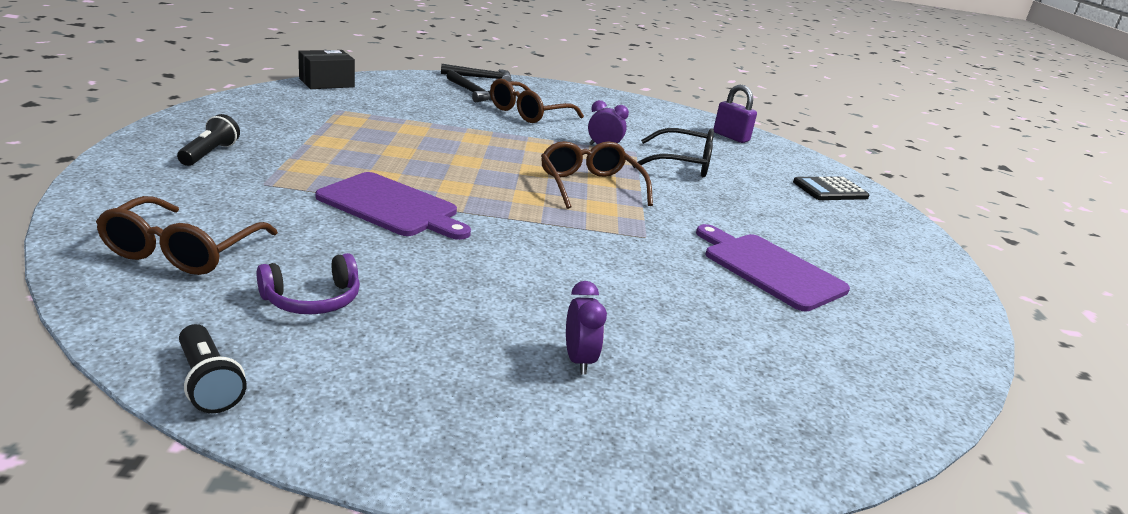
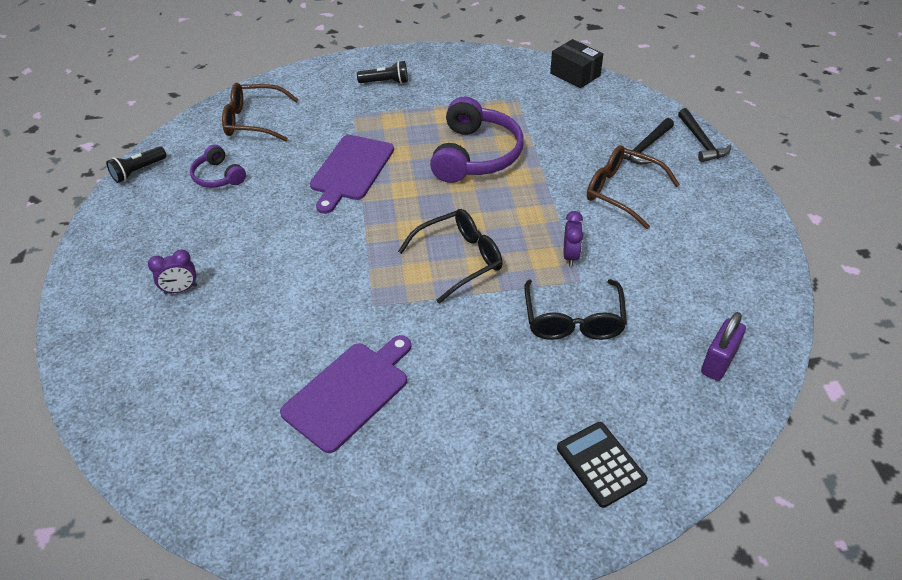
camera: 85 degrees right, 20 degrees up
(423, 146) = (475, 155): none -> purple headphones
(590, 186) = (459, 259): brown glasses -> black glasses

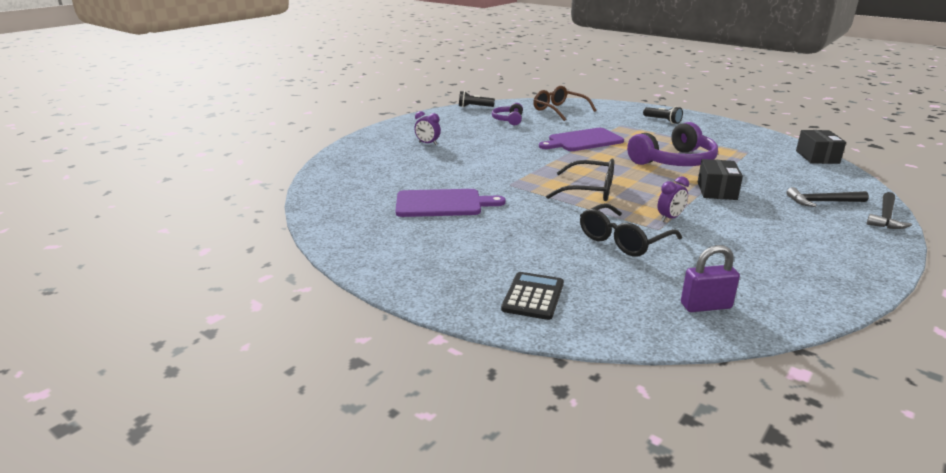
camera: 45 degrees right, 20 degrees down
(559, 184) = (716, 191): none -> black box
(622, 192) = (763, 211): brown glasses -> none

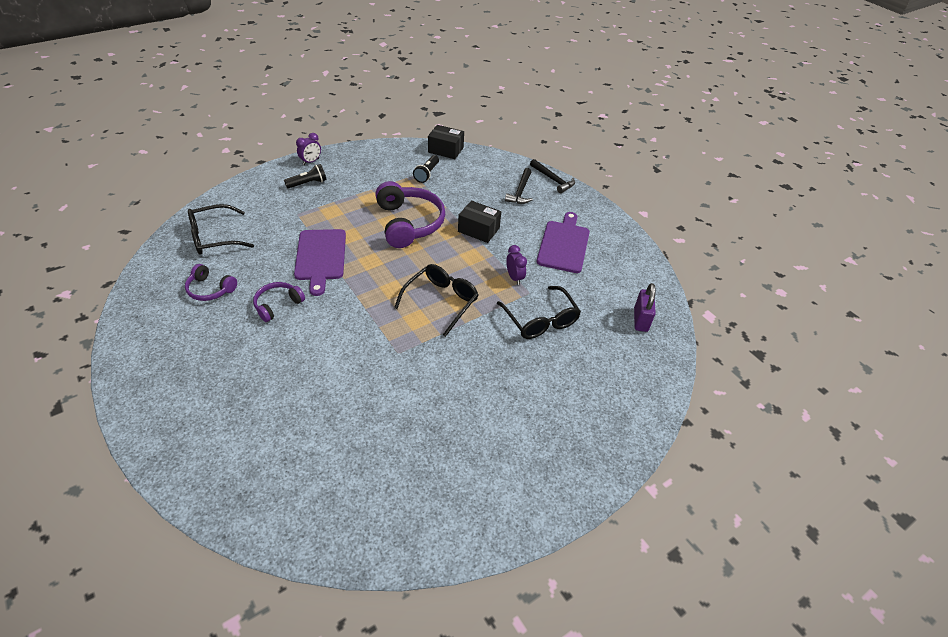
camera: 75 degrees left, 20 degrees up
(427, 143) = (234, 388): purple clock -> purple clock (311, 162)
(442, 204) = (418, 421): purple cutting board -> purple cutting board (564, 245)
(474, 107) = (132, 303): black flashlight -> black flashlight (427, 174)
(515, 139) = (278, 305): none -> purple headphones
(533, 296) = (610, 408): black calculator -> none
(559, 110) = (214, 237): brown glasses -> black glasses

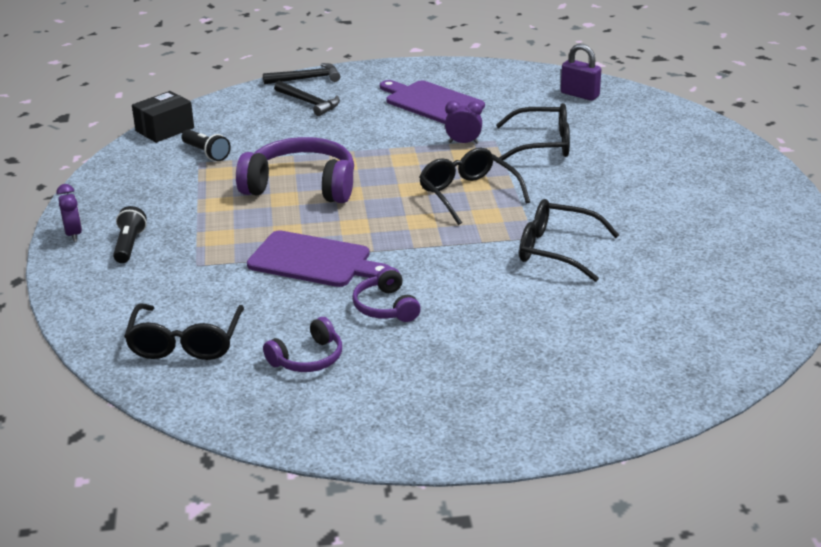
camera: 60 degrees left, 15 degrees down
(385, 370) = (556, 250): none -> black glasses
(478, 230) = (358, 144): black box -> none

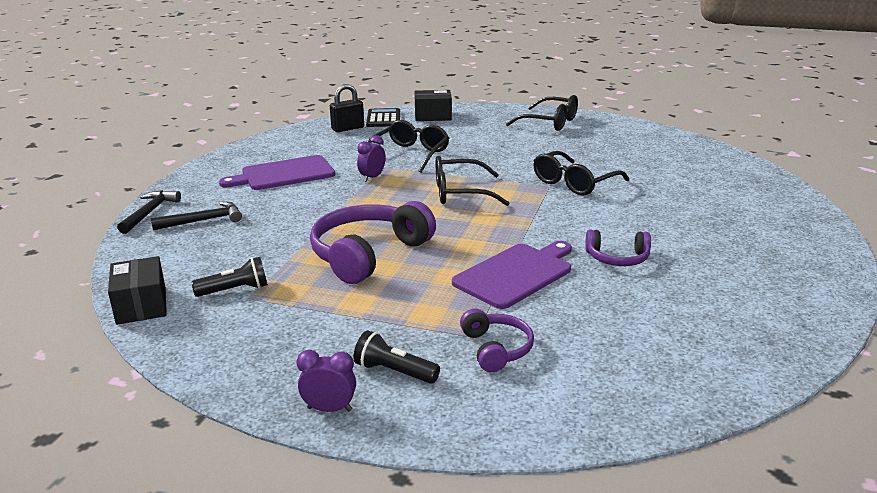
camera: 65 degrees left, 5 degrees down
(185, 343) = (627, 368): black glasses -> black glasses (550, 122)
(308, 358) = (685, 307): purple headphones -> purple headphones (496, 349)
(579, 95) = (348, 128): purple padlock -> black padlock
(631, 103) = (383, 119): none -> black calculator
(674, 126) = (433, 116): none -> black box

